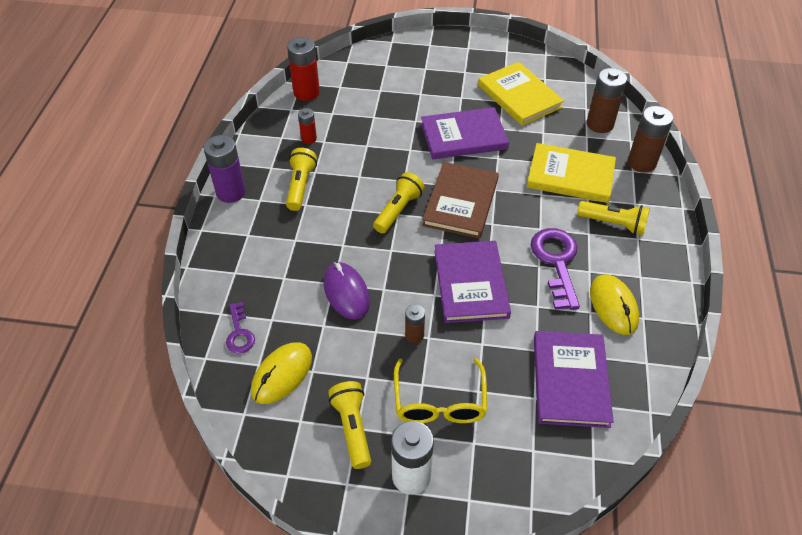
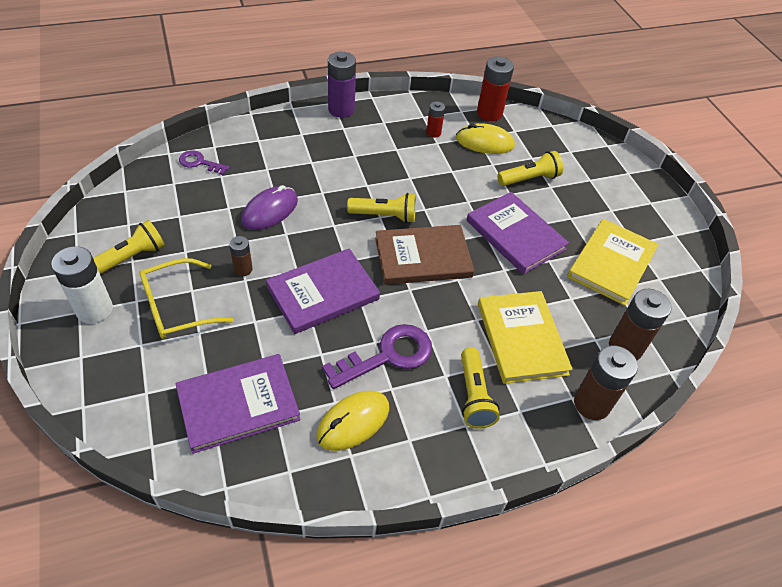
camera: 60 degrees right, 0 degrees up
(239, 333) = (199, 162): purple key -> purple key turned 60 degrees clockwise
(282, 374) = (169, 199): yellow mouse -> yellow mouse (484, 142)
(300, 186) = (373, 146): yellow flashlight -> yellow flashlight (529, 179)

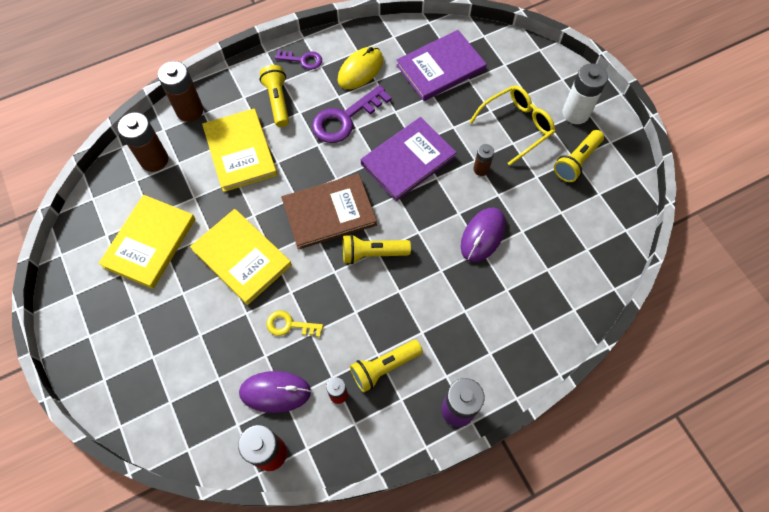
camera: 175 degrees right, 15 degrees up
(199, 162) = (577, 282): purple key -> purple key (303, 60)
(470, 179) = (289, 325): none -> yellow key
(484, 142) = (275, 392): yellow mouse -> purple mouse
(515, 235) = (242, 257): purple book -> yellow book
(529, 179) = (223, 341): yellow flashlight -> yellow flashlight (384, 367)

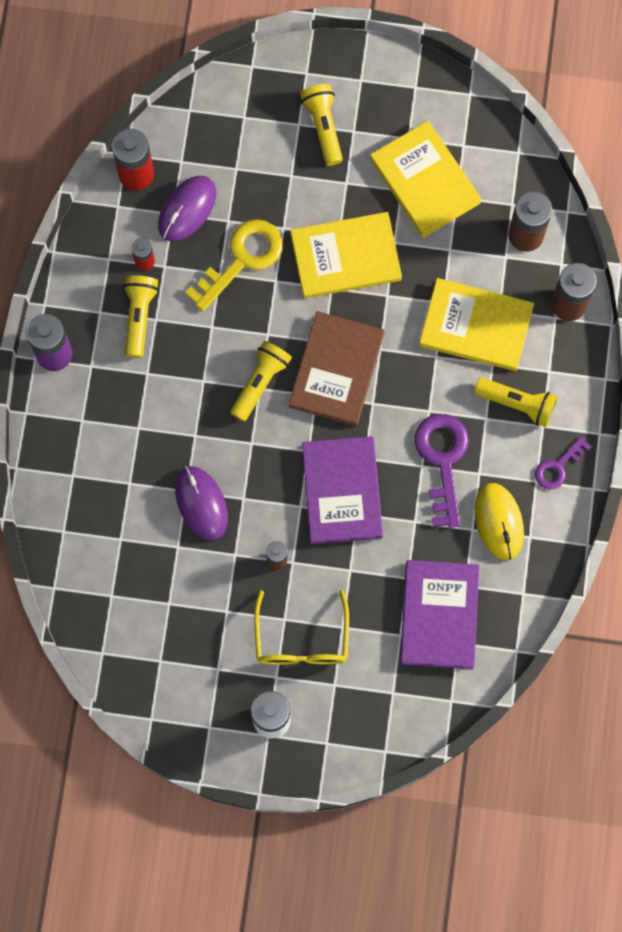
camera: 125 degrees right, 10 degrees up
(289, 325) = (242, 259): yellow key -> yellow key, size x1.77
(576, 161) = (213, 669): yellow flashlight -> yellow flashlight (323, 127)

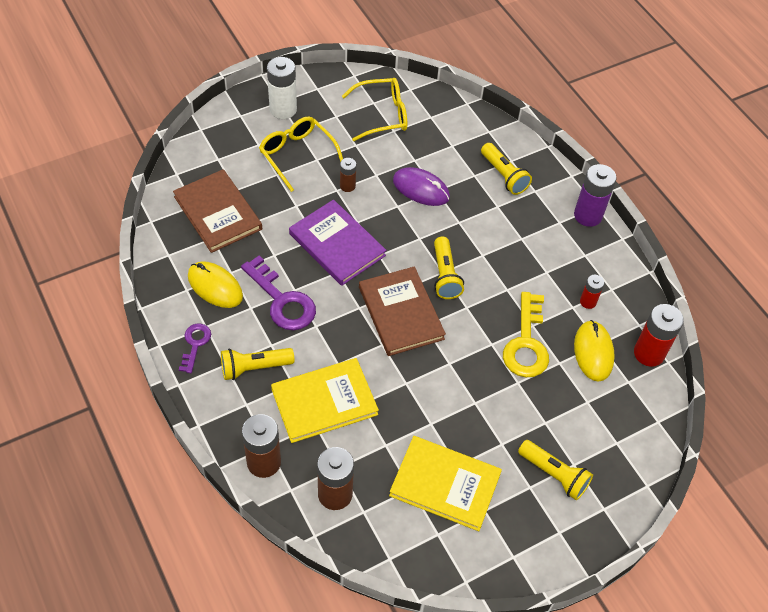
camera: 140 degrees right, 20 degrees down
(139, 317) = (558, 267): yellow flashlight -> yellow flashlight (504, 175)
(163, 635) = (382, 115): none -> yellow glasses
(187, 209) = (593, 352): purple mouse -> yellow mouse
(345, 257) = (457, 390): yellow book -> none
(439, 615) = (218, 213): purple book -> brown book

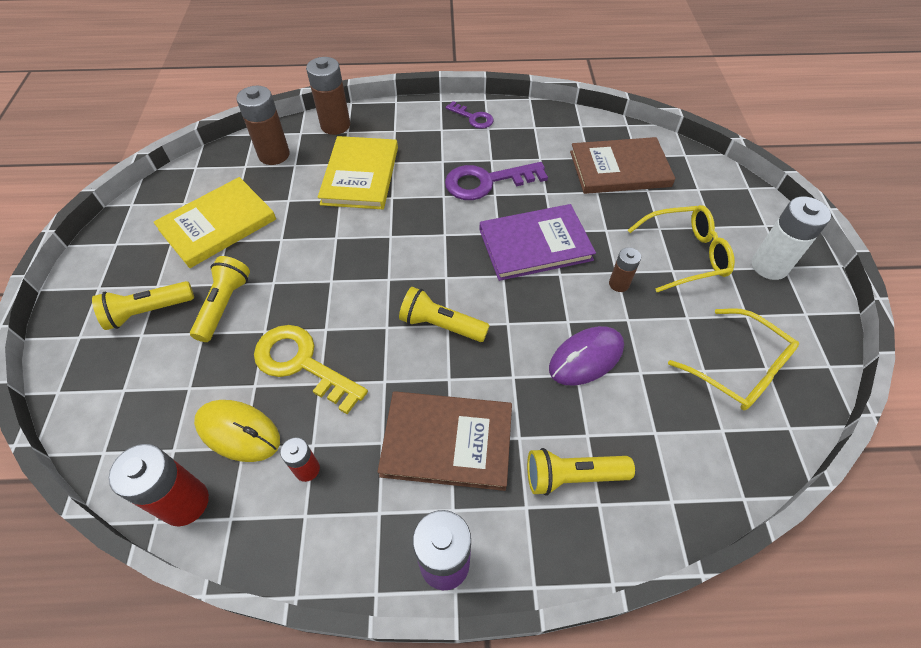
camera: 120 degrees right, 0 degrees up
(215, 286) = (528, 144): yellow mouse -> none
(254, 368) = (426, 144): yellow flashlight -> yellow flashlight (224, 305)
(382, 115) = (739, 369): yellow glasses -> yellow glasses turned 60 degrees counterclockwise
(401, 313) = (416, 264): brown book -> brown book (447, 441)

